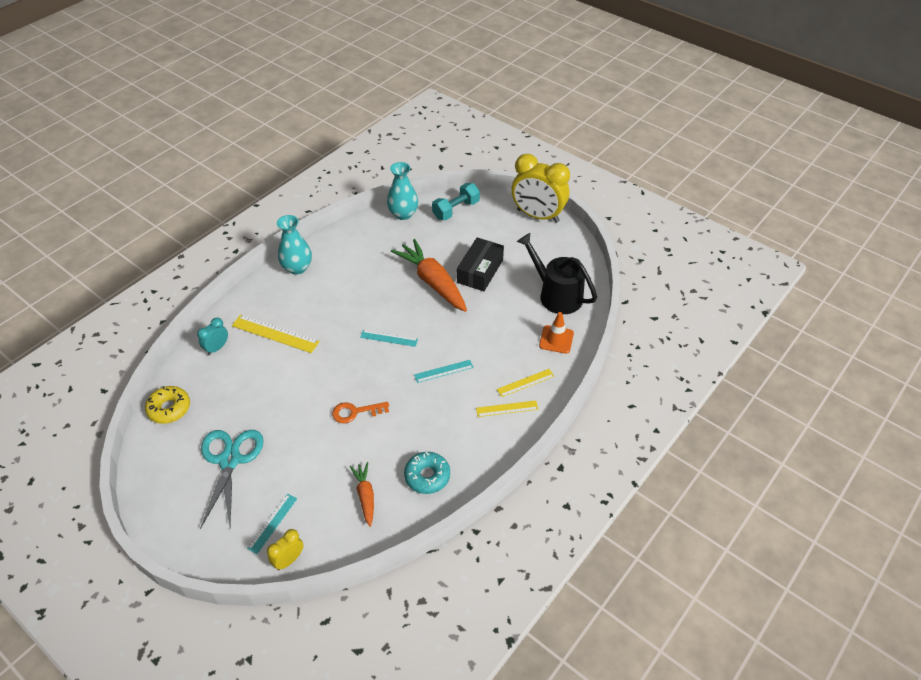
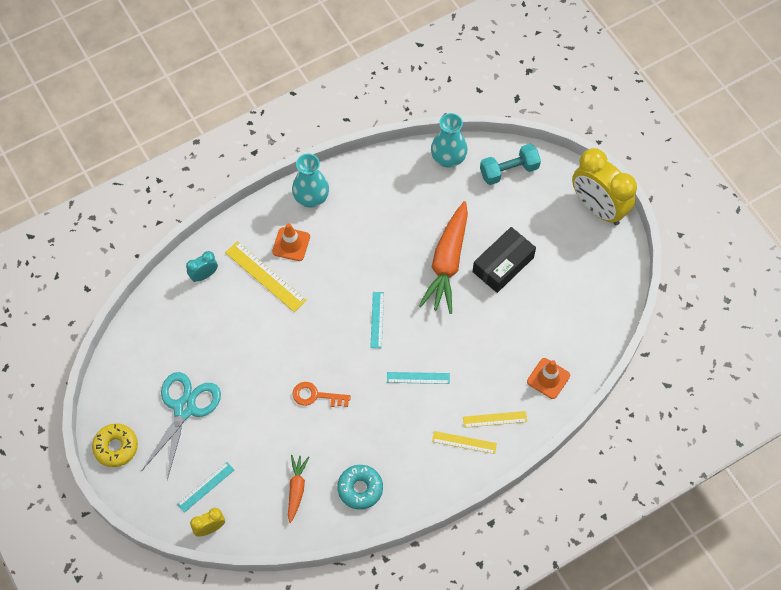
camera: 20 degrees right, 15 degrees up
(169, 408) = (143, 332): yellow donut -> yellow donut (116, 447)
(291, 304) = (291, 244): none -> orange traffic cone
(389, 338) = (377, 320): turquoise ruler -> turquoise ruler turned 60 degrees clockwise
(433, 282) = (447, 263): orange carrot -> orange carrot turned 150 degrees counterclockwise
(556, 295) = (572, 322): black watering can -> none

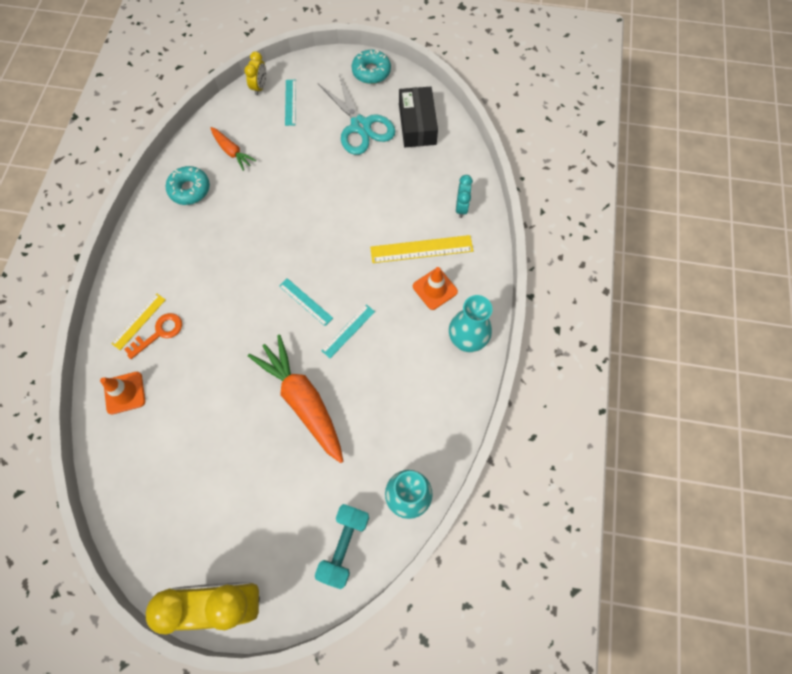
camera: 130 degrees right, 5 degrees up
(116, 447) = (371, 71): yellow donut -> turquoise donut
(316, 396) = (287, 212): orange key -> orange key (159, 333)
(418, 378) = (228, 293): turquoise ruler -> turquoise ruler (348, 331)
(464, 442) = (146, 284): yellow ruler -> none
(503, 264) = (256, 448): black box -> black box (417, 124)

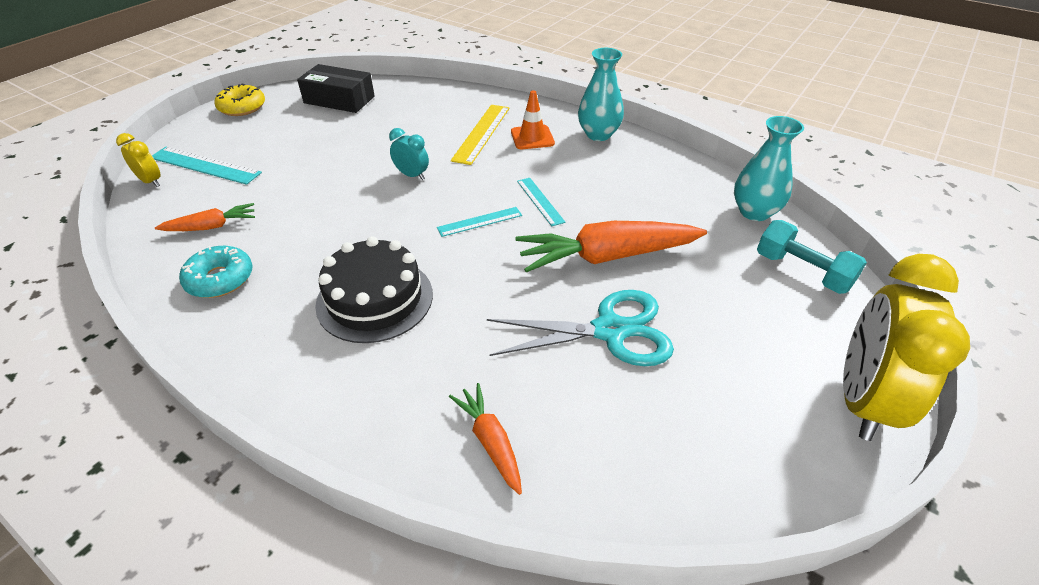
camera: 65 degrees left, 25 degrees down
(124, 393) = (490, 441): orange traffic cone -> orange carrot
(139, 321) = (380, 391): yellow ruler -> none
(159, 333) = (418, 370): orange key -> none
(205, 279) = (375, 299): none -> black cake
(290, 102) = (204, 165): turquoise ruler -> turquoise ruler, size x1.61
(360, 126) = (299, 130): turquoise scissors -> turquoise scissors (610, 331)
(371, 71) = (242, 107): turquoise donut -> yellow donut
(461, 207) = (457, 102): turquoise clock -> turquoise clock (412, 175)

